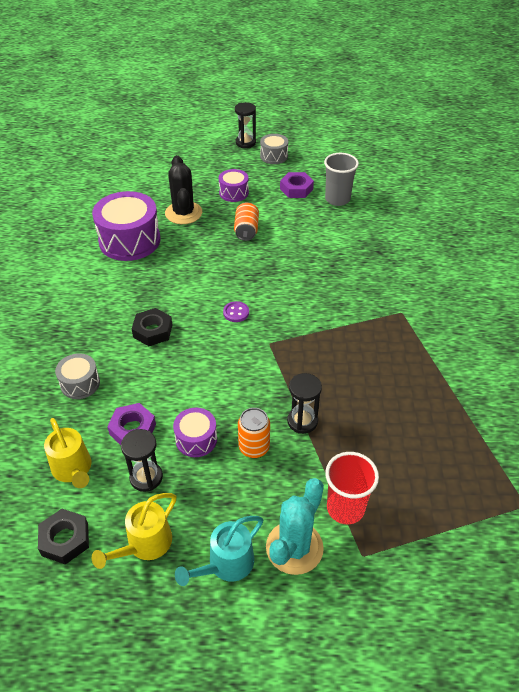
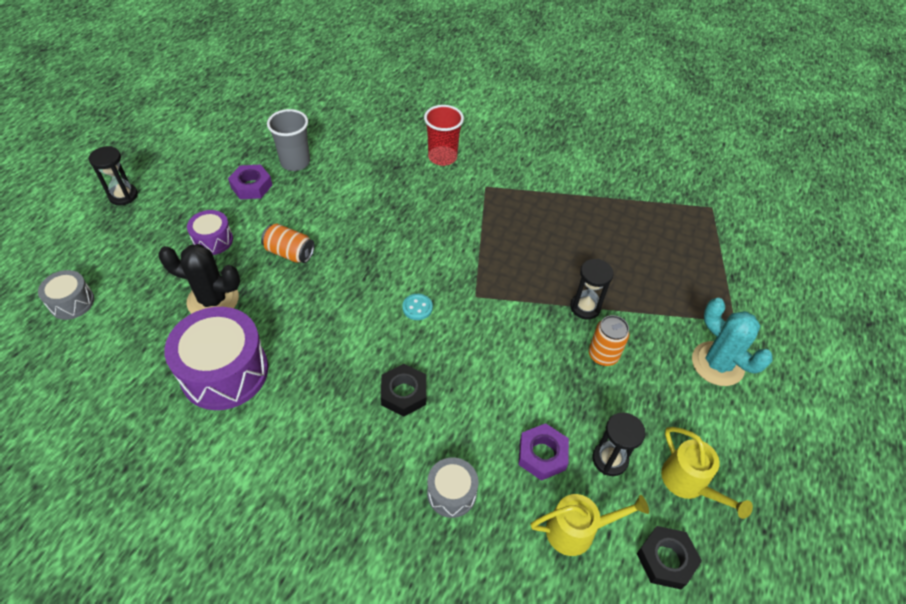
camera: 70 degrees left, 5 degrees up
(196, 439) = (576, 400): purple drum -> none
(226, 565) = (724, 421): turquoise watering can -> none
(236, 312) = (417, 308): purple button -> turquoise button
(274, 156) = (174, 181): grey drum -> grey drum (72, 302)
(345, 508) = (687, 313): red cup -> red cup (442, 157)

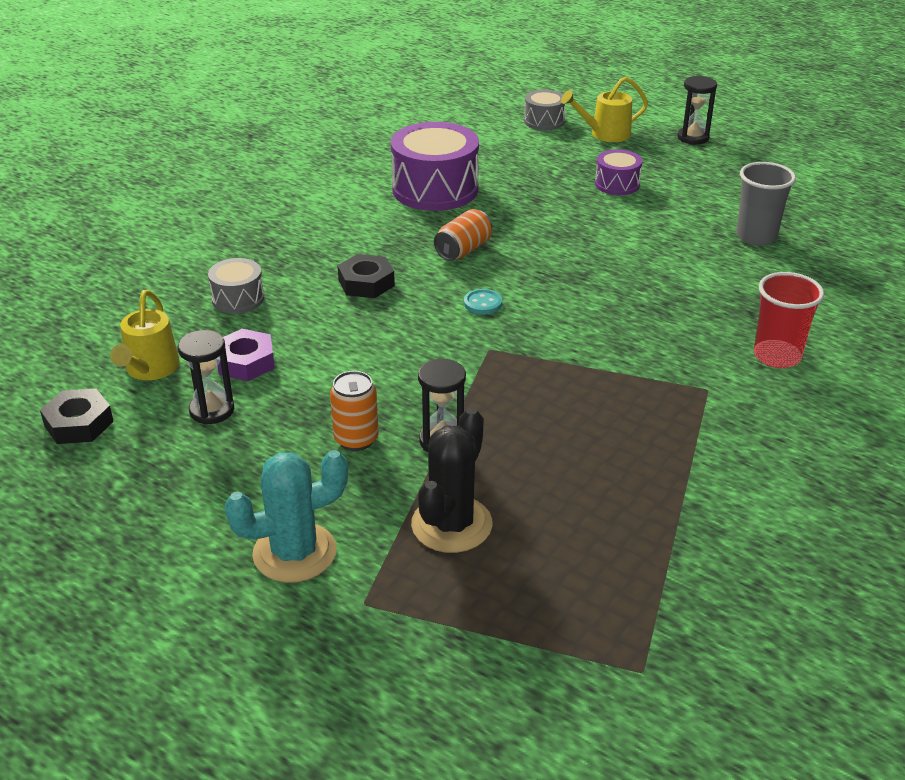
camera: 105 degrees right, 15 degrees down
(213, 300) = (529, 184): black cactus -> black cactus (451, 524)
(251, 186) = (708, 207): purple nut -> none
(290, 253) = (590, 227): orange can -> orange can (463, 250)
(689, 483) = (145, 467): yellow watering can -> yellow watering can (605, 134)

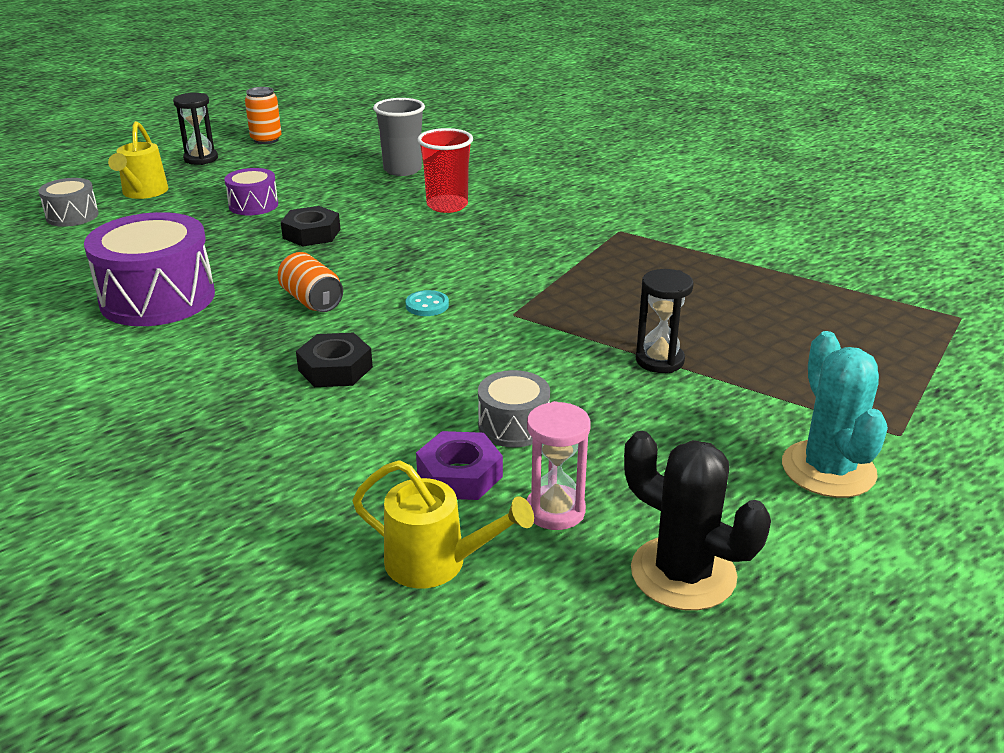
camera: 75 degrees left, 5 degrees down
(79, 423) = (543, 643): black nut -> black nut (311, 234)
(212, 410) = (555, 511): black hourglass -> pink hourglass
(238, 299) = (302, 470): grey drum -> grey drum (513, 426)
(356, 439) = (643, 410): orange can -> orange can (266, 140)
(451, 524) = (788, 373): black cactus -> black cactus (683, 573)
(777, 356) = (585, 198): red cup -> red cup (447, 205)

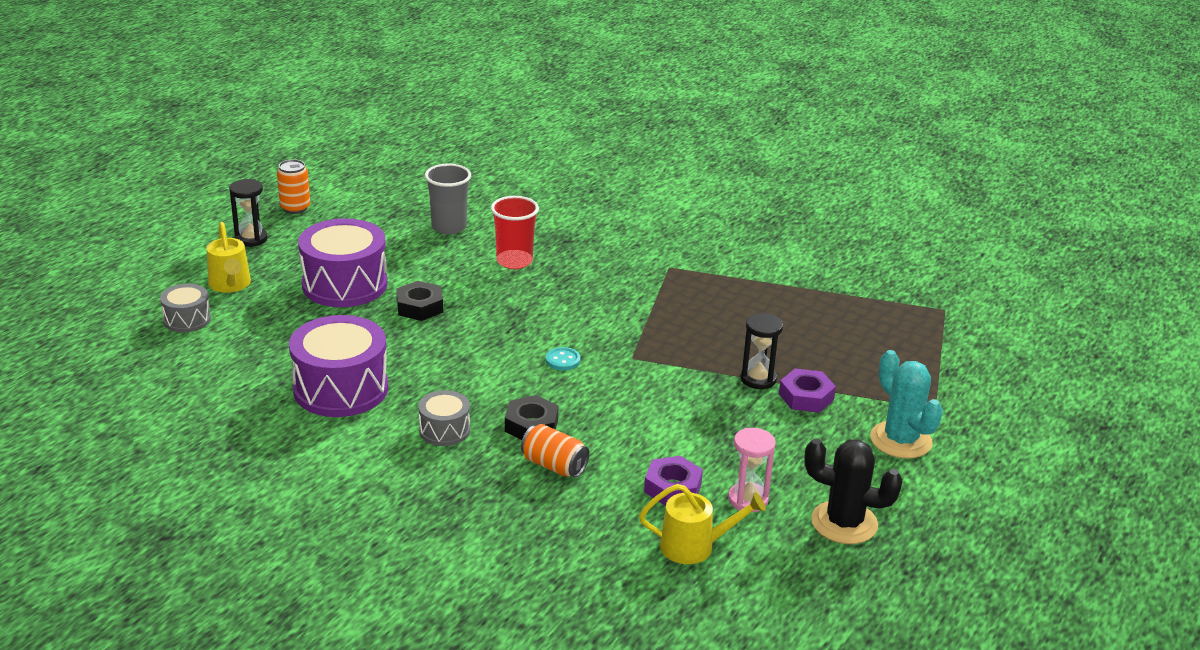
camera: 20 degrees left, 0 degrees up
(253, 205) = (345, 284): purple drum -> purple drum, size x1.92
(311, 300) = (469, 371): orange can -> orange can (554, 465)
(513, 426) = (687, 446): grey drum -> grey drum (444, 430)
(714, 391) = (806, 397): none -> purple nut

